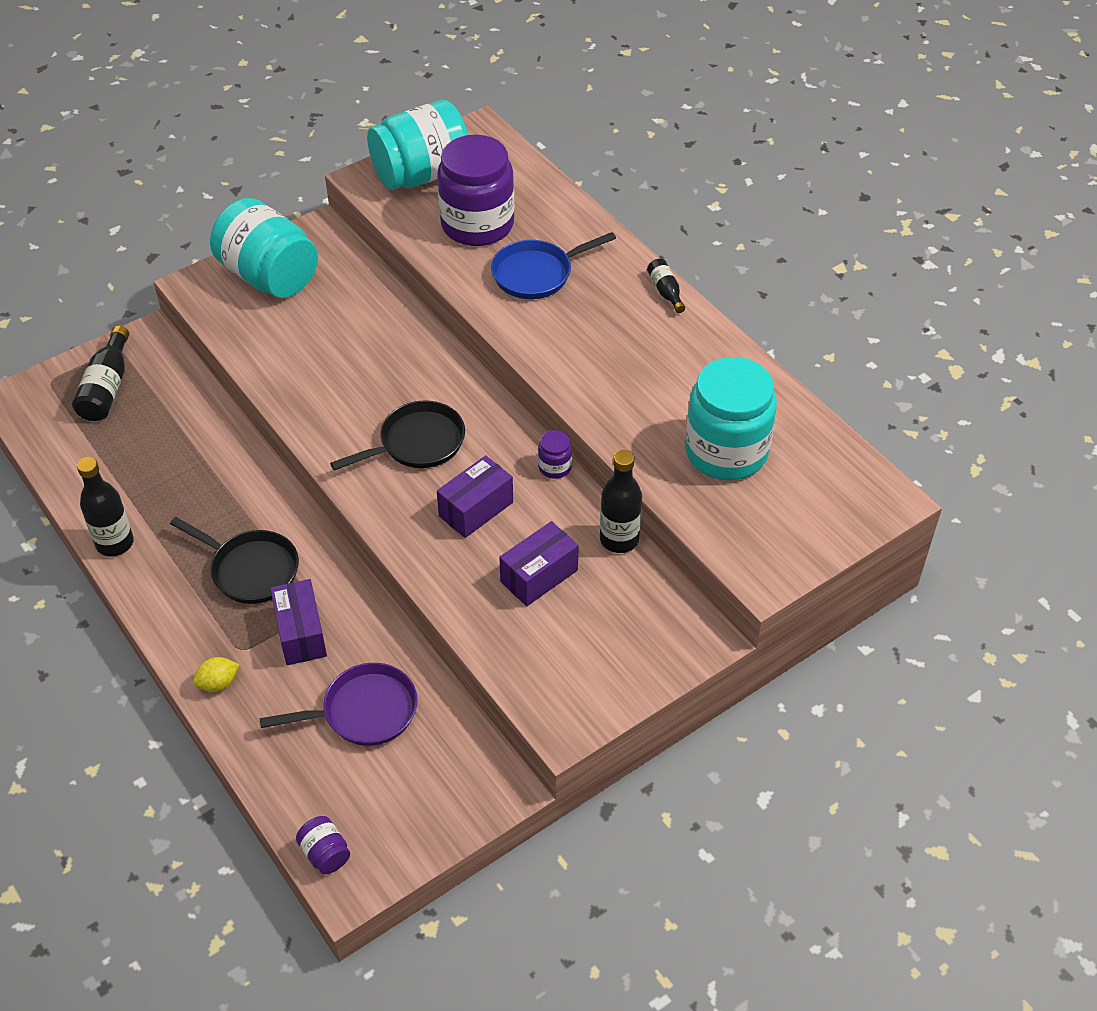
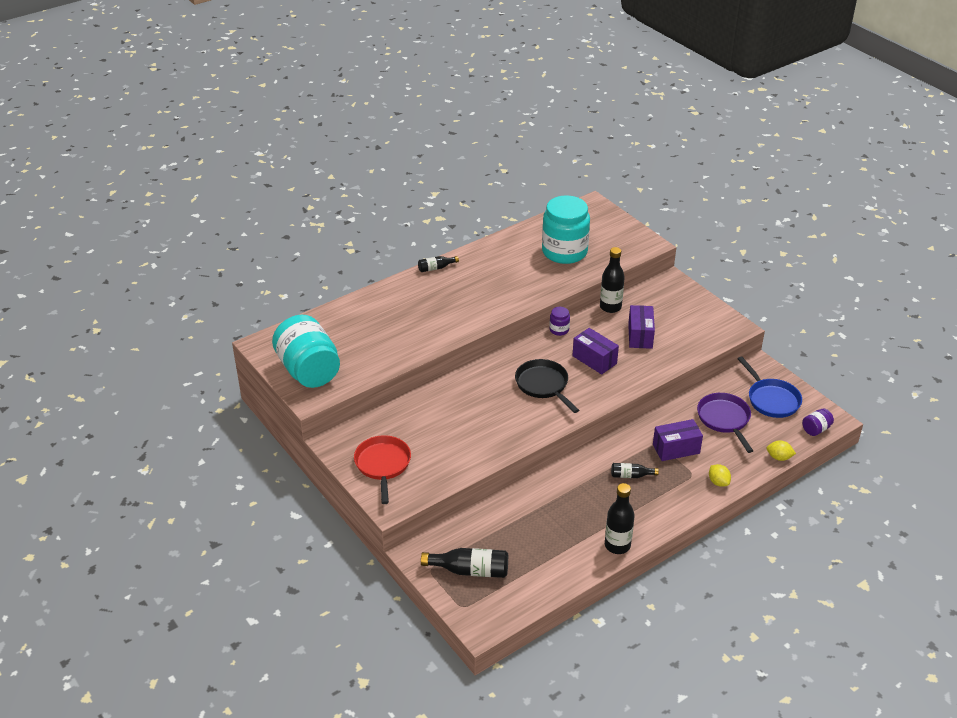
camera: 90 degrees left, 10 degrees down
(250, 569) = (631, 475): black pan -> black bottle
(262, 781) = (779, 457): none -> yellow lemon
(269, 276) = (383, 465): turquoise jar -> red pan
(477, 224) = (366, 343): purple jar -> none
(537, 274) = (417, 317): blue pan -> blue pan (771, 399)
(539, 576) = (640, 335): purple box -> purple box turned 45 degrees clockwise

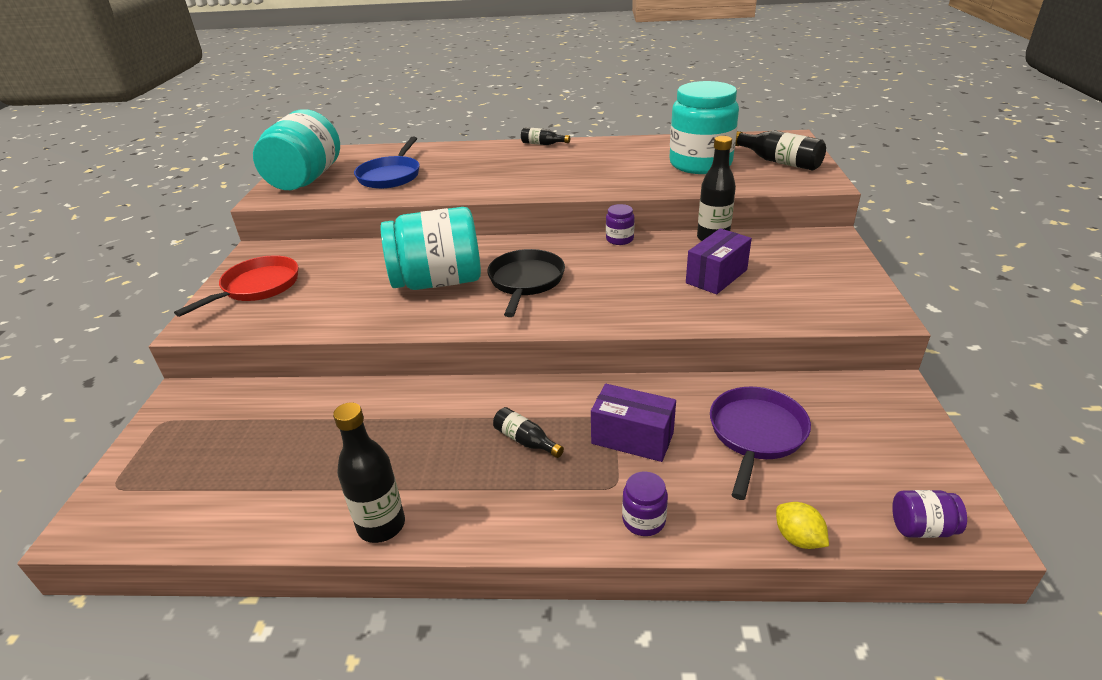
camera: 40 degrees right, 5 degrees down
(470, 570) = (190, 448): black bottle -> black bottle (779, 162)
(492, 408) = (438, 281): none -> turquoise jar
(594, 360) = (622, 279): purple box -> none
(718, 482) = (643, 520): yellow lemon -> purple jar
(771, 399) = (871, 442): blue pan -> blue pan (391, 176)

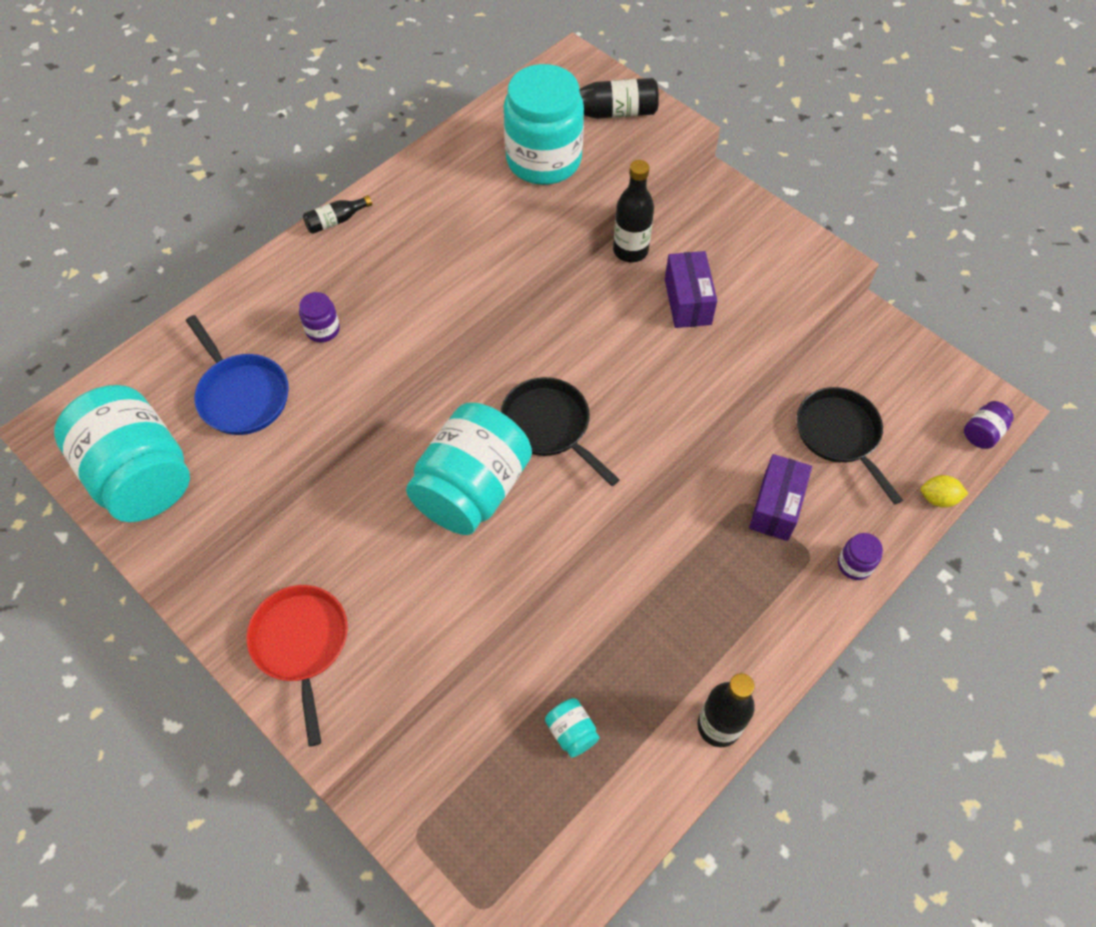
camera: 50 degrees left, 25 degrees up
(304, 447) = (571, 732): none -> turquoise jar
(525, 440) = (714, 573): black bottle -> none
(619, 239) = (556, 308): purple jar -> purple jar (323, 329)
(632, 438) = (776, 506): purple box -> purple box turned 45 degrees counterclockwise
(755, 435) = (840, 435): purple pan -> black pan

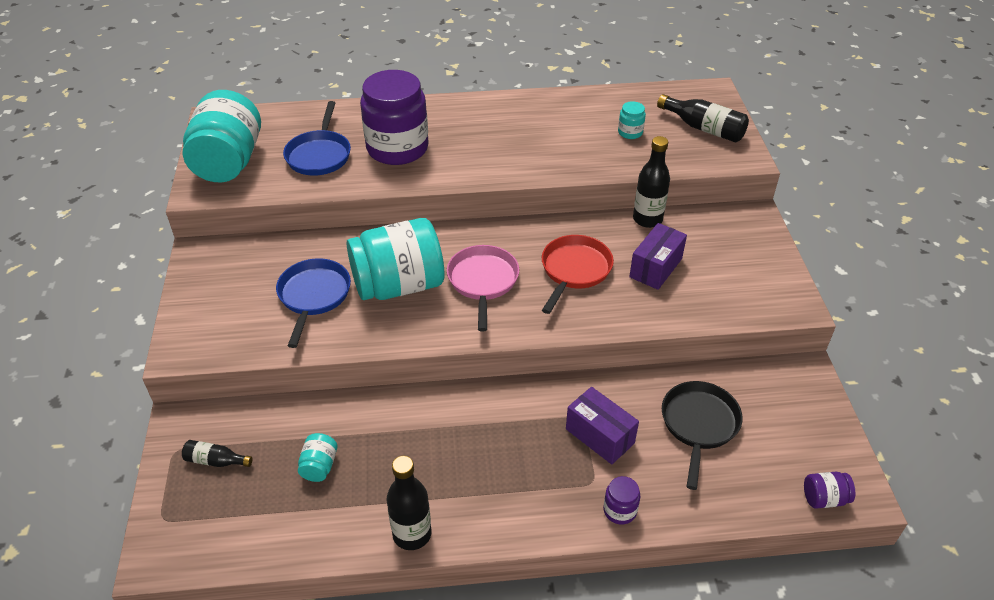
camera: 40 degrees right, 15 degrees down
(301, 645) = (220, 300): red pan -> red pan (574, 271)
(323, 329) = (397, 148): purple jar -> purple jar, size x2.43
(336, 221) = (466, 102): black bottle -> black bottle (215, 461)
(398, 565) = (313, 296): none -> blue pan
(543, 160) = (630, 132): turquoise jar -> turquoise jar, size x0.41
(549, 427) = (483, 282): black pan -> pink pan
(776, 506) = (600, 436): purple box -> purple box turned 75 degrees clockwise
(938, 498) = (736, 515): yellow lemon -> none

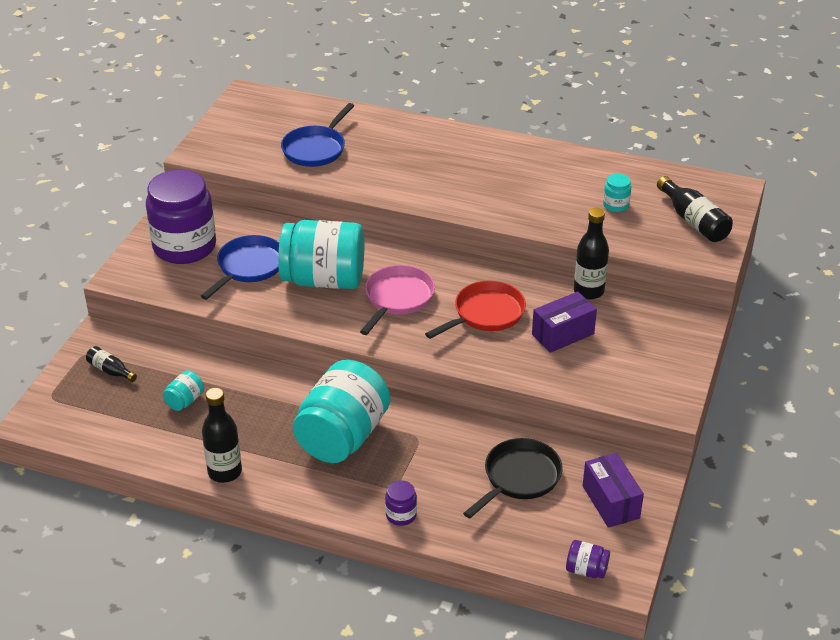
camera: 25 degrees right, 5 degrees down
(228, 162) = (236, 135): turquoise jar -> turquoise jar (342, 436)
(397, 148) = (387, 161): purple jar -> purple jar (184, 246)
(600, 436) = (425, 456): purple box -> purple box (611, 502)

